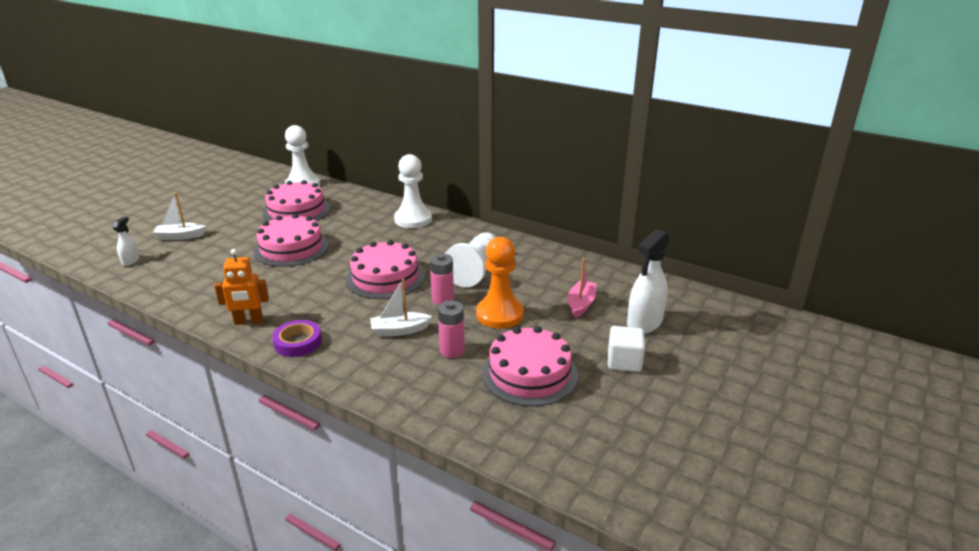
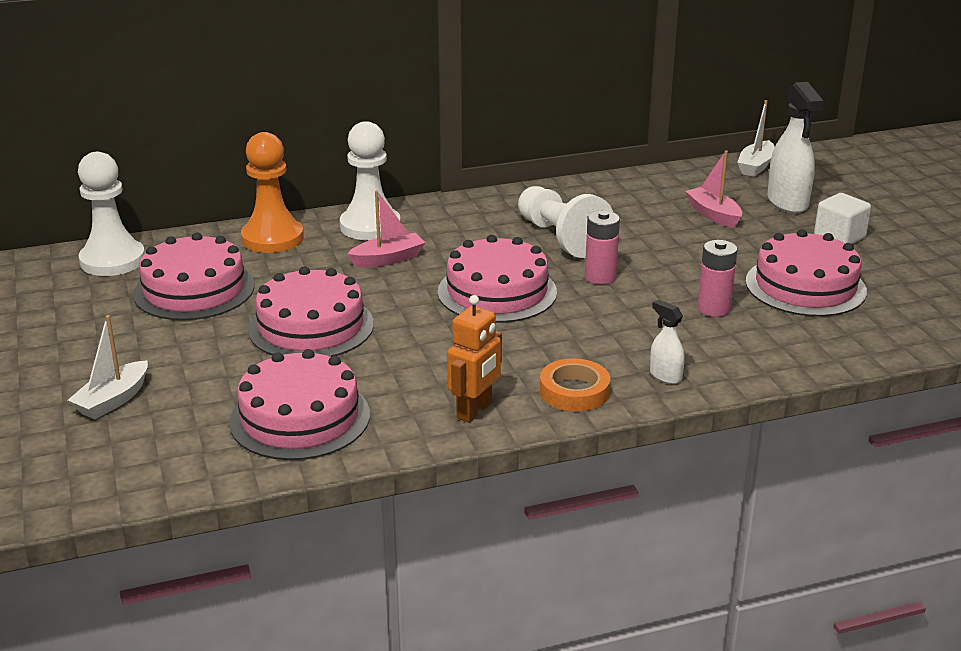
camera: 50 degrees left, 0 degrees up
(130, 261) = (128, 462): white spray bottle -> white spray bottle (665, 376)
(201, 281) = (300, 418): none -> pink cake
(298, 342) = (574, 391): purple tape -> orange tape
(383, 237) = (388, 259): none -> pink boat
(399, 330) = (633, 323): white boat -> white boat (756, 166)
(500, 314) = (676, 260): orange pawn -> orange pawn (272, 238)

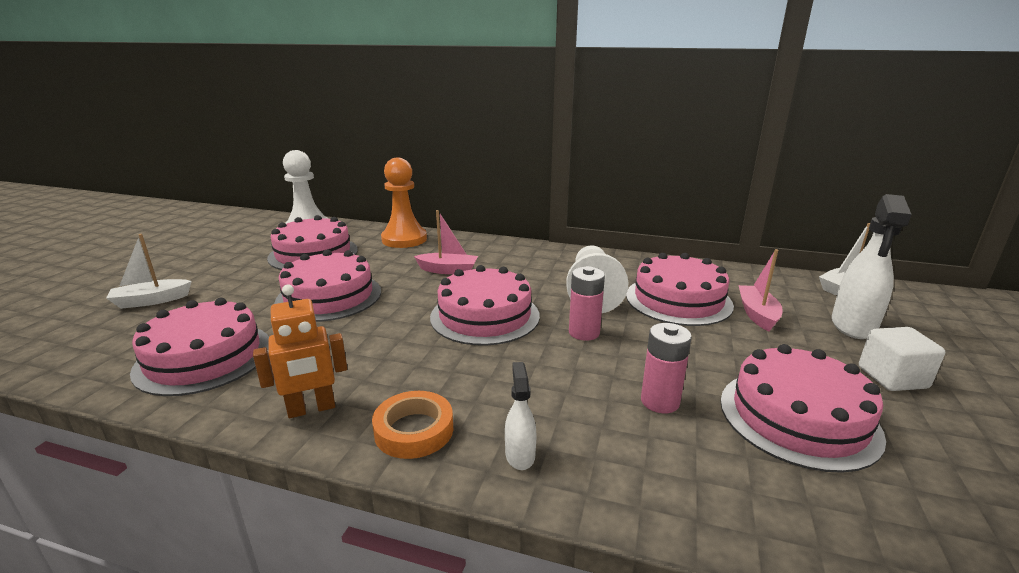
camera: 35 degrees right, 5 degrees down
(370, 226) = (470, 248): white pawn -> none
(640, 221) = (678, 300): none -> pink cake

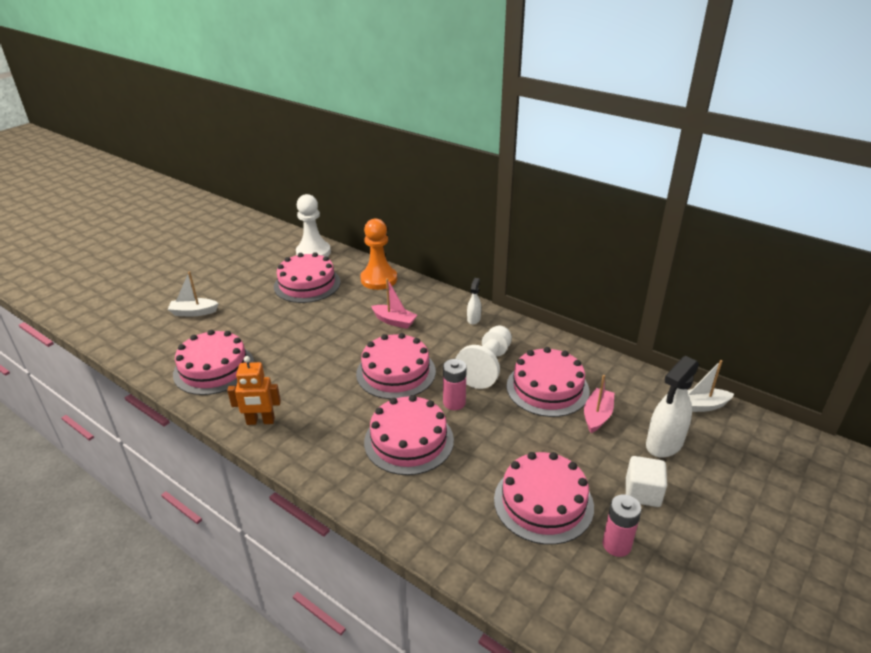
camera: 20 degrees right, 10 degrees up
(329, 296) = (302, 331): pink cake -> pink cake (409, 441)
(414, 430) = (309, 450): orange tape -> none
(520, 455) = (357, 480): white spray bottle -> white spray bottle (473, 319)
(660, 401) = (463, 468): pink battery -> pink battery (616, 545)

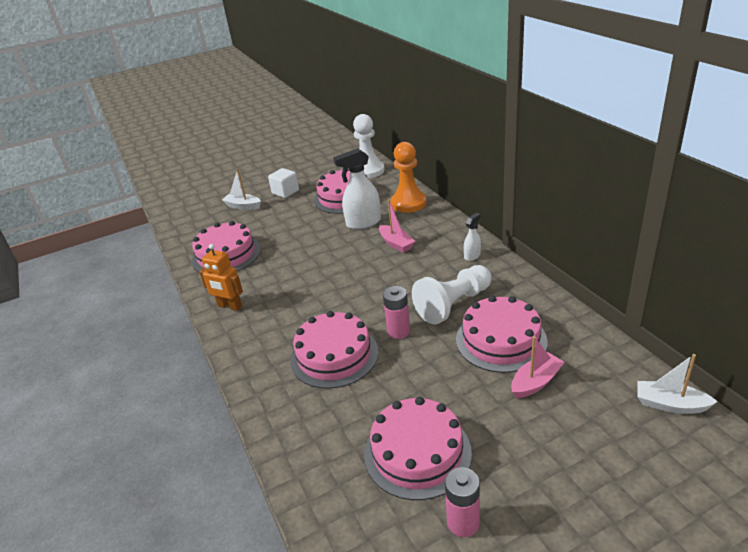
camera: 30 degrees right, 0 degrees up
(396, 372) = (365, 290): pink cake -> none
(642, 492) = (530, 478): white cube -> white cube (285, 192)
(664, 444) = (593, 434): white spray bottle -> white spray bottle (363, 223)

